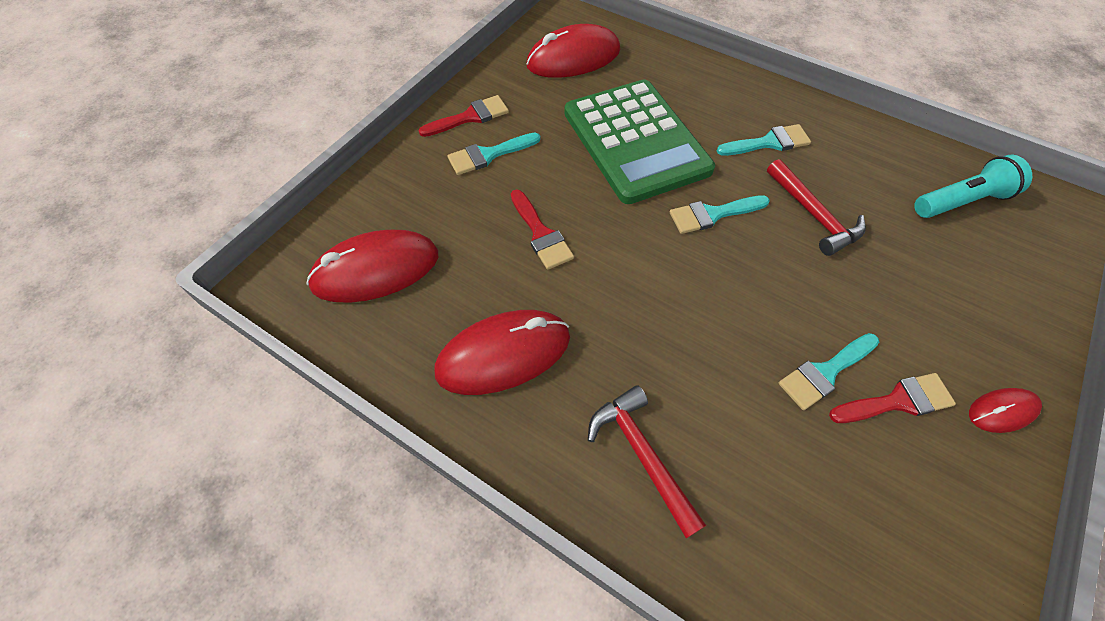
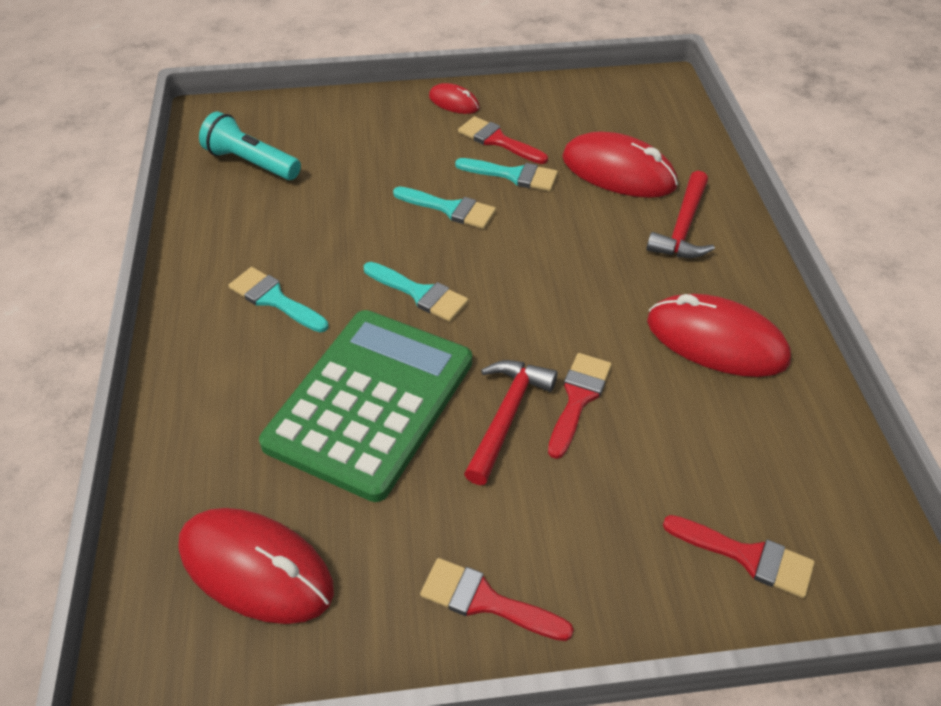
camera: 130 degrees left, 10 degrees down
(365, 228) = (747, 556): none -> red brush
(375, 270) = (771, 498): red mouse -> red mouse (618, 172)
(488, 155) = (527, 525): turquoise brush -> turquoise brush (450, 209)
(814, 215) = (354, 233): red hammer -> red hammer (507, 415)

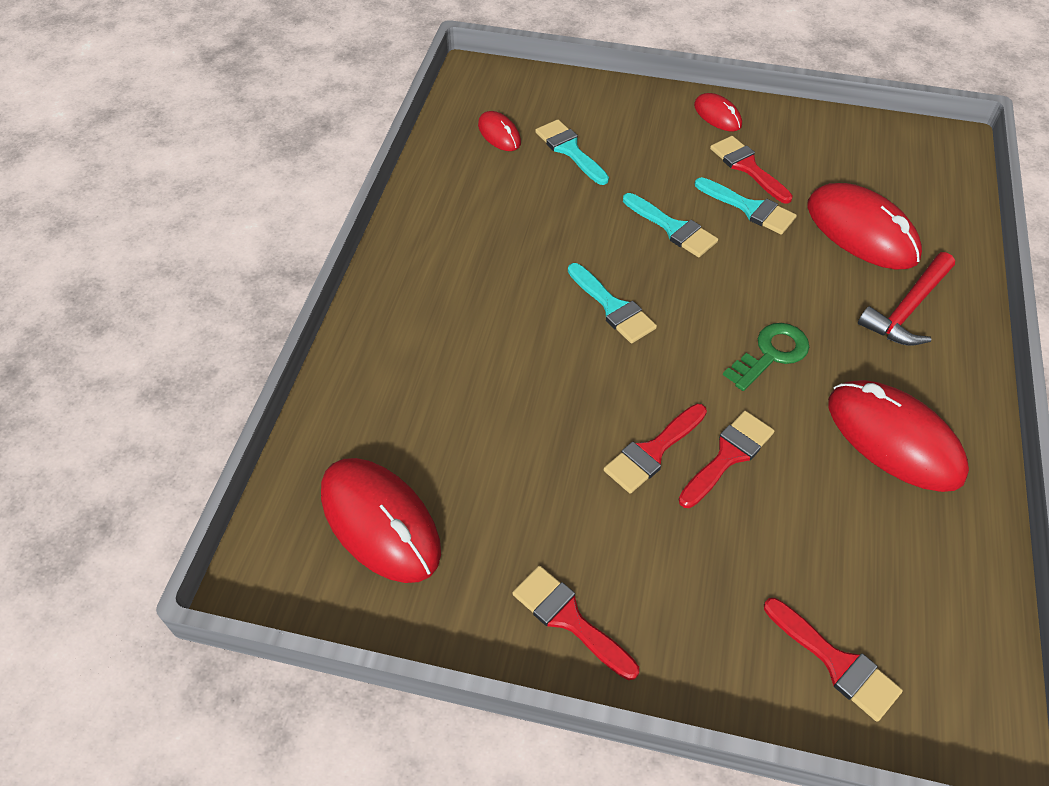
camera: 20 degrees right, 5 degrees up
(251, 163) = (499, 134): turquoise flashlight -> red mouse
(274, 299) = (476, 276): turquoise brush -> turquoise brush (569, 150)
(371, 402) = (530, 401): green calculator -> none
(507, 415) = (652, 451): red hammer -> red brush
(581, 297) = (771, 354): none -> green key

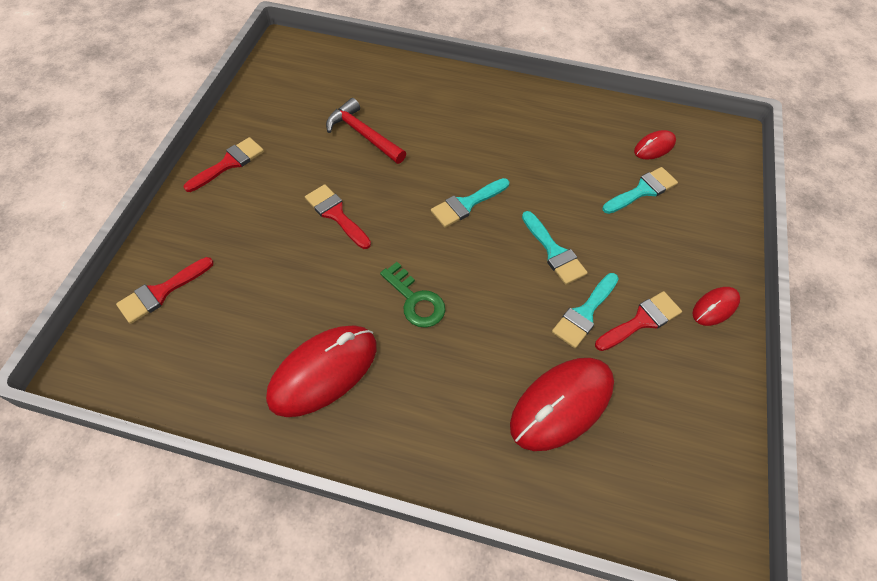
camera: 90 degrees right, 5 degrees up
(380, 522) = (309, 87): red mouse -> none
(673, 228) = (554, 252): turquoise brush -> turquoise brush turned 75 degrees counterclockwise
(728, 455) = (326, 257): red brush -> none
(907, 309) = (461, 420): red hammer -> red hammer (363, 134)

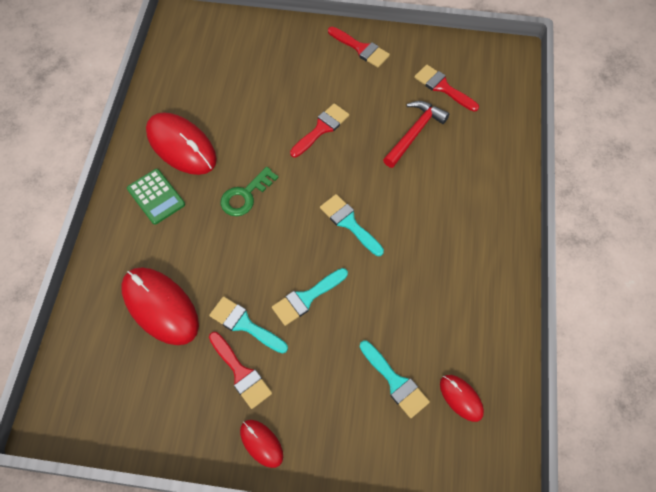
camera: 85 degrees right, 5 degrees up
(161, 292) = (237, 40): red brush -> red brush (442, 87)
(400, 407) = (156, 197): none -> green calculator

